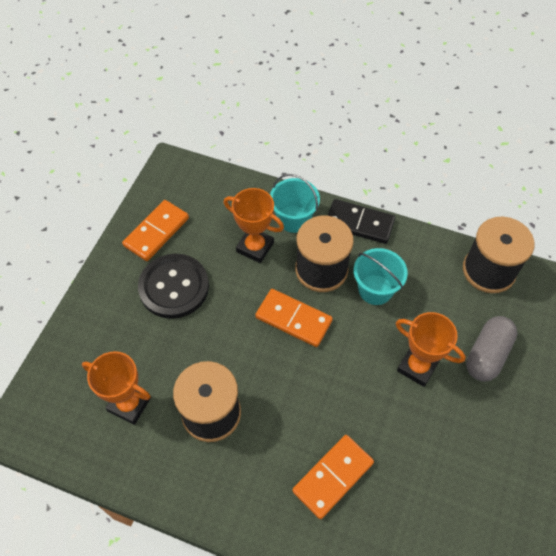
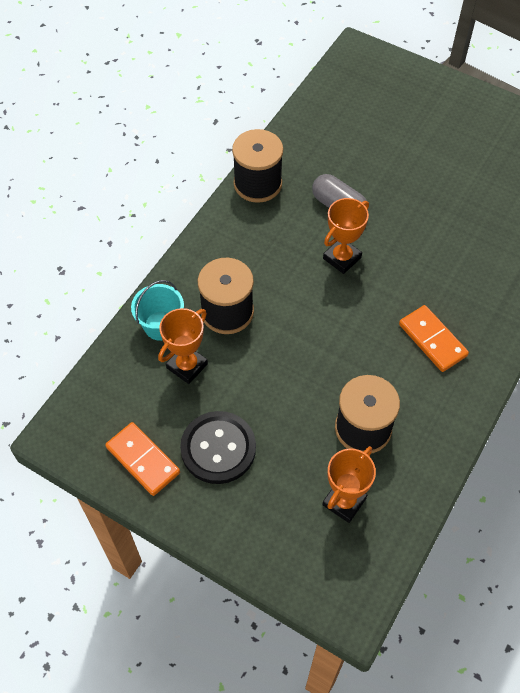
camera: 80 degrees left, 0 degrees up
(293, 319) = (277, 345): orange domino -> none
(359, 223) = (181, 270): black domino -> none
(375, 289) = (259, 272): turquoise bucket -> none

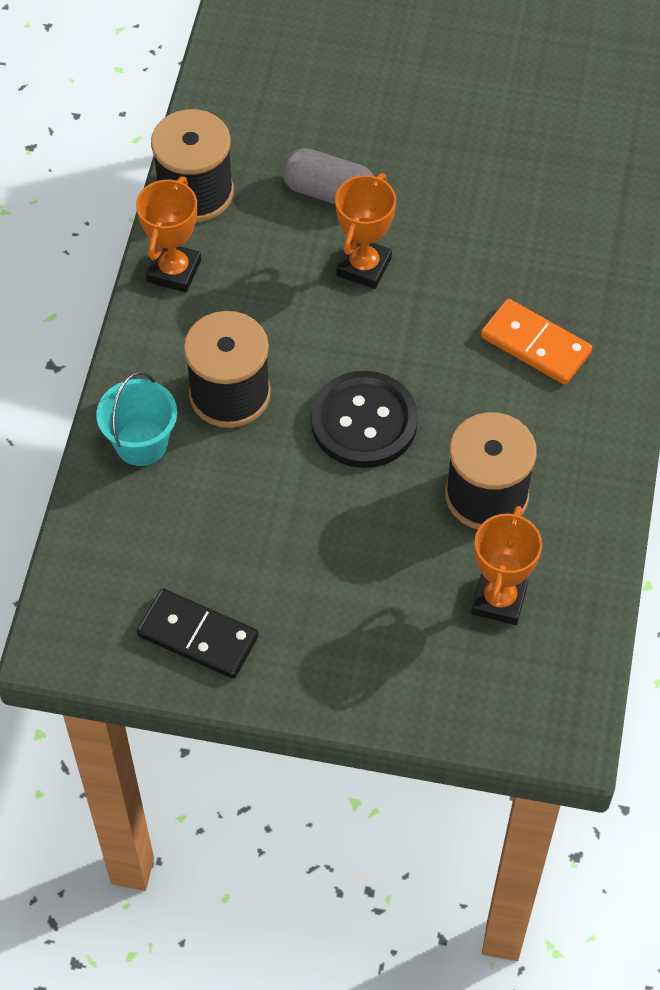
camera: 20 degrees left, 0 degrees up
(143, 460) = (198, 636): orange domino -> black domino
(187, 366) = (204, 488): orange trophy -> orange trophy (174, 271)
(218, 448) = (297, 586): black button -> black button (364, 422)

